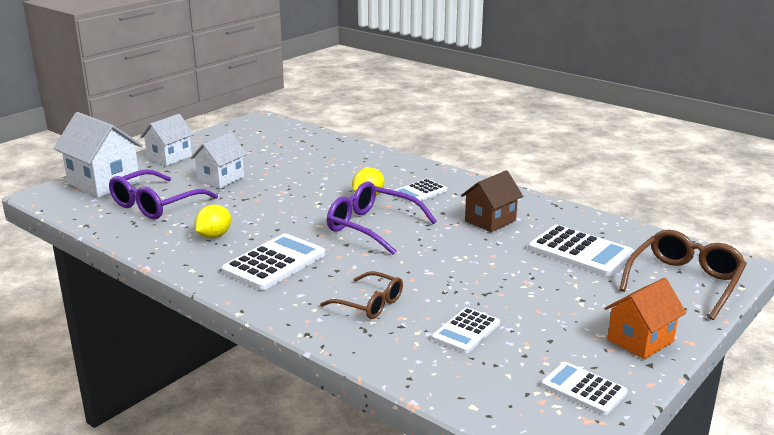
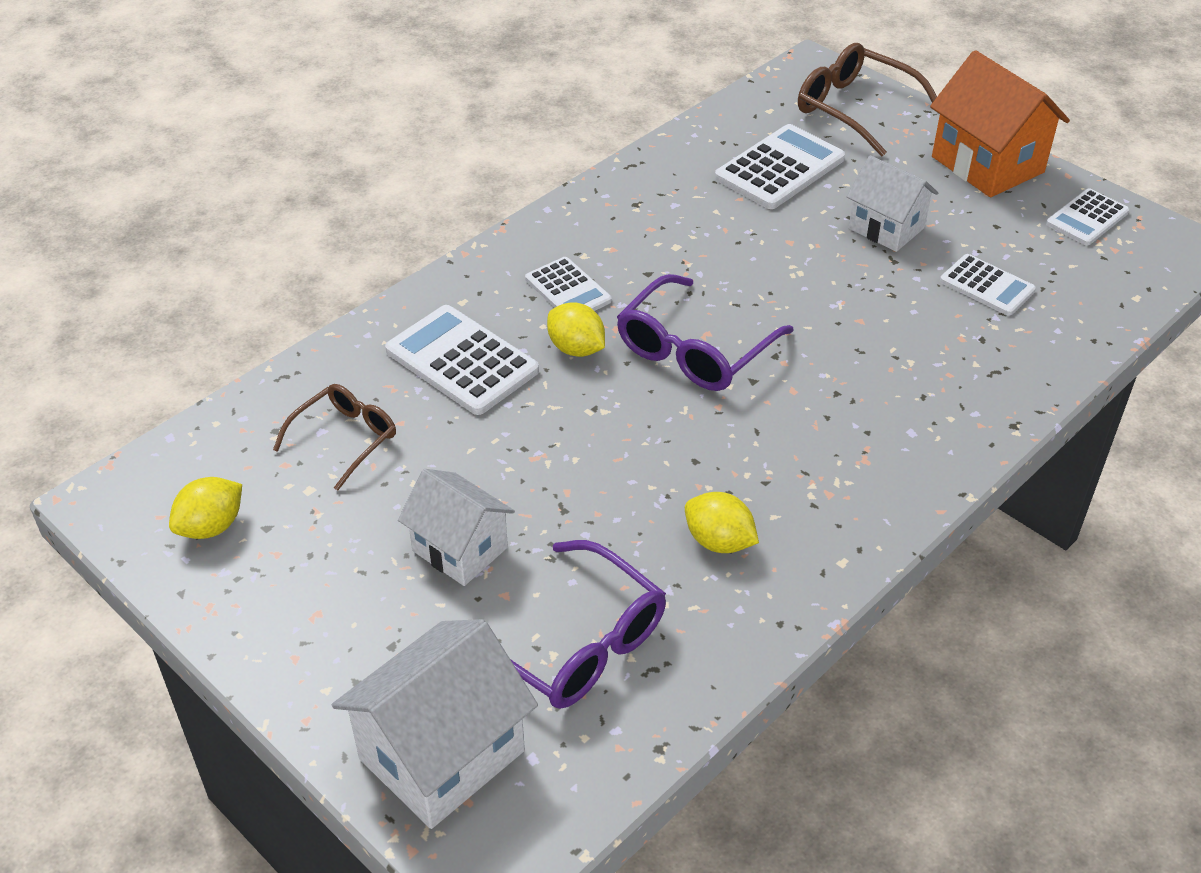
camera: 85 degrees left, 20 degrees up
(169, 158) = (315, 649): white house -> white house (886, 228)
(243, 135) = (211, 527): none -> yellow lemon
(274, 263) = (817, 461): white calculator -> white calculator (462, 361)
(369, 304) = (931, 364): brown glasses -> brown glasses (345, 439)
(490, 221) = (681, 230): brown house -> none
(640, 340) = (987, 165): orange house -> orange house, size x1.54

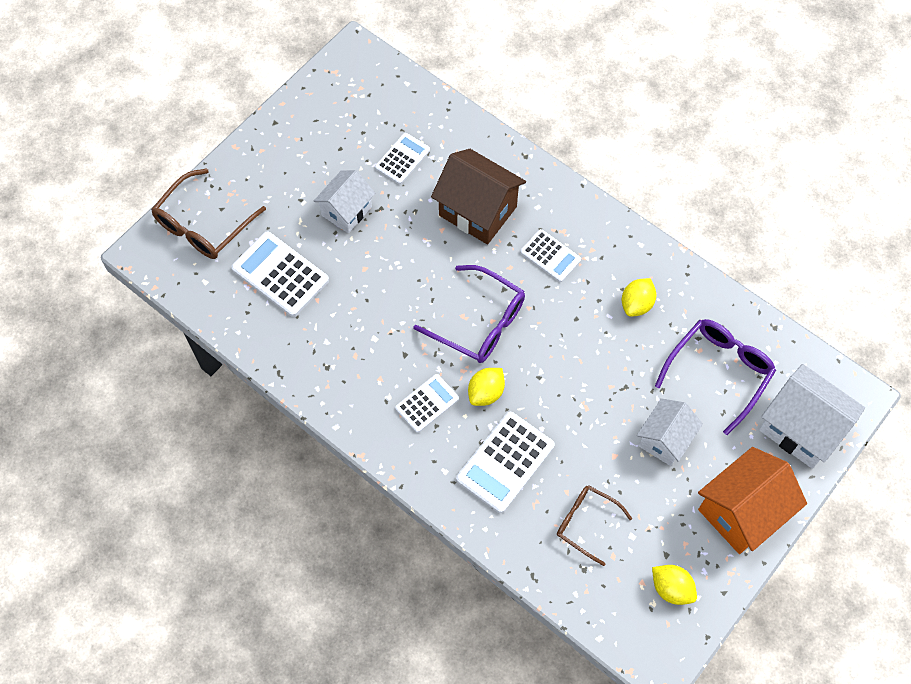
camera: 95 degrees left, 20 degrees up
(897, 361) = (478, 211): none -> brown house
(987, 165) = (272, 148): orange house -> orange house (741, 511)
(1087, 218) = (329, 98): white calculator -> white calculator (550, 256)

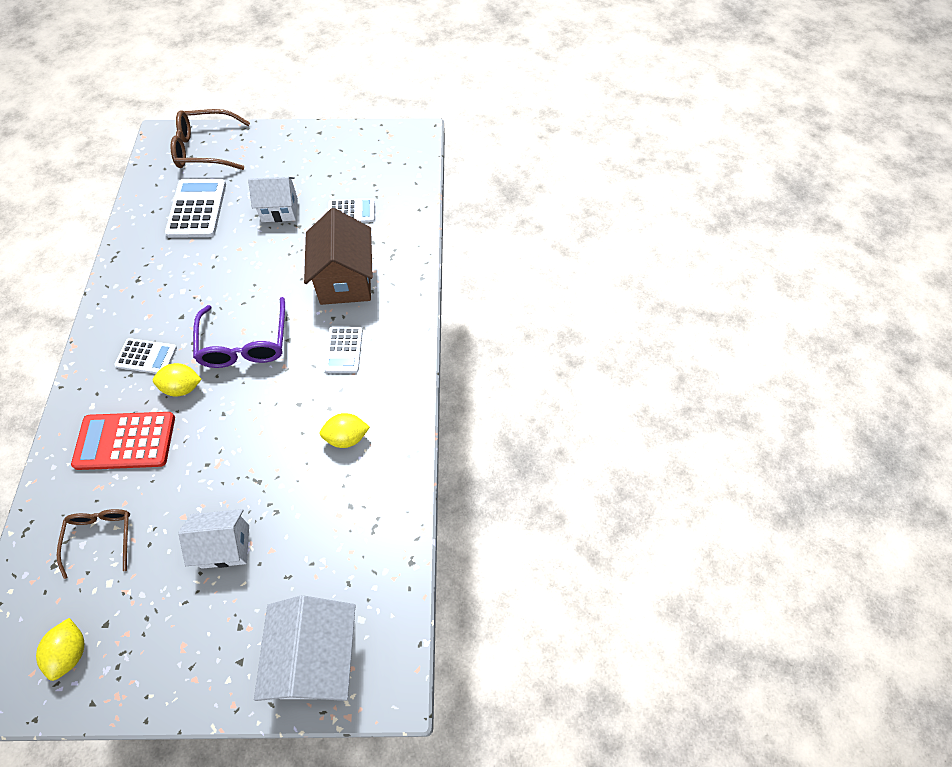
camera: 50 degrees right, 5 degrees down
(505, 462) = (125, 441): white calculator -> red calculator
(718, 372) = (327, 545): purple glasses -> none
(741, 511) = (190, 662): orange house -> none

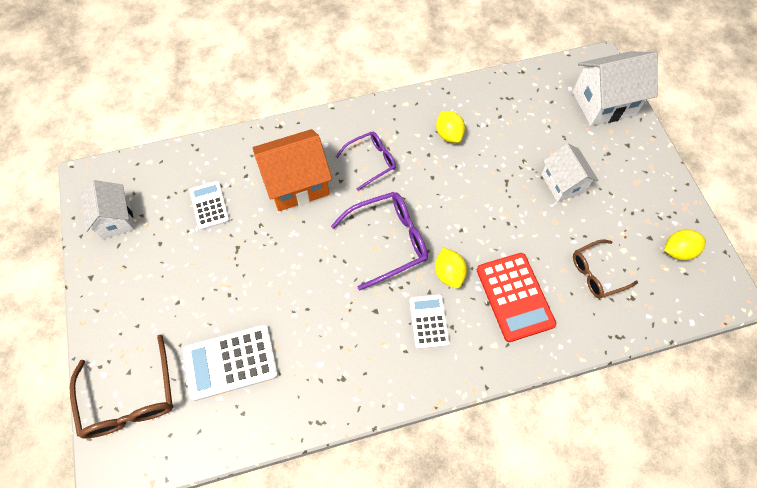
camera: 105 degrees left, 5 degrees up
(279, 210) = (218, 274): white house -> white house (116, 219)
(343, 350) = (371, 161): white calculator -> purple glasses
(345, 280) = (297, 183): brown house -> orange house

